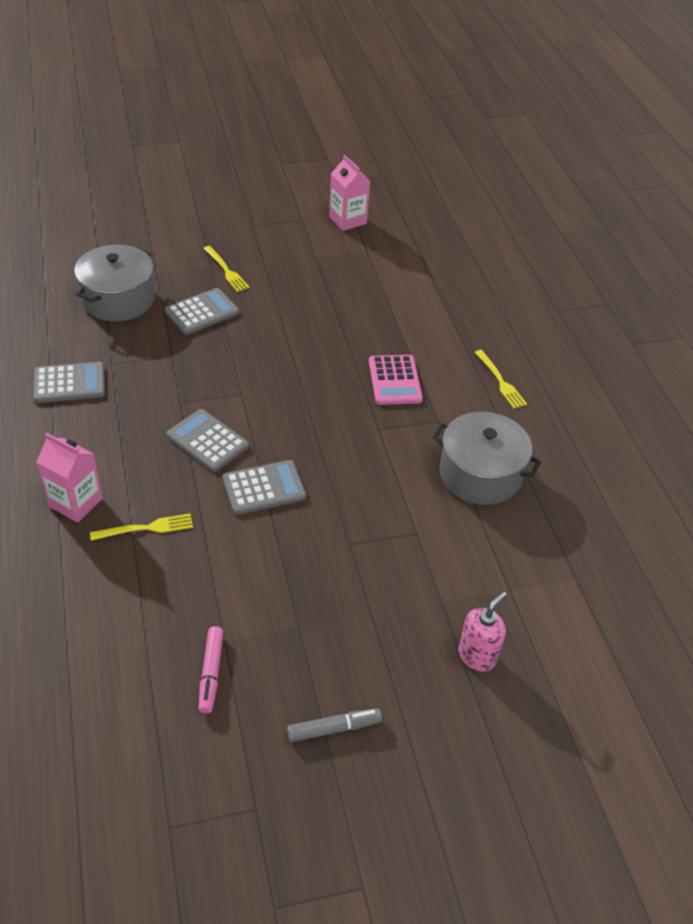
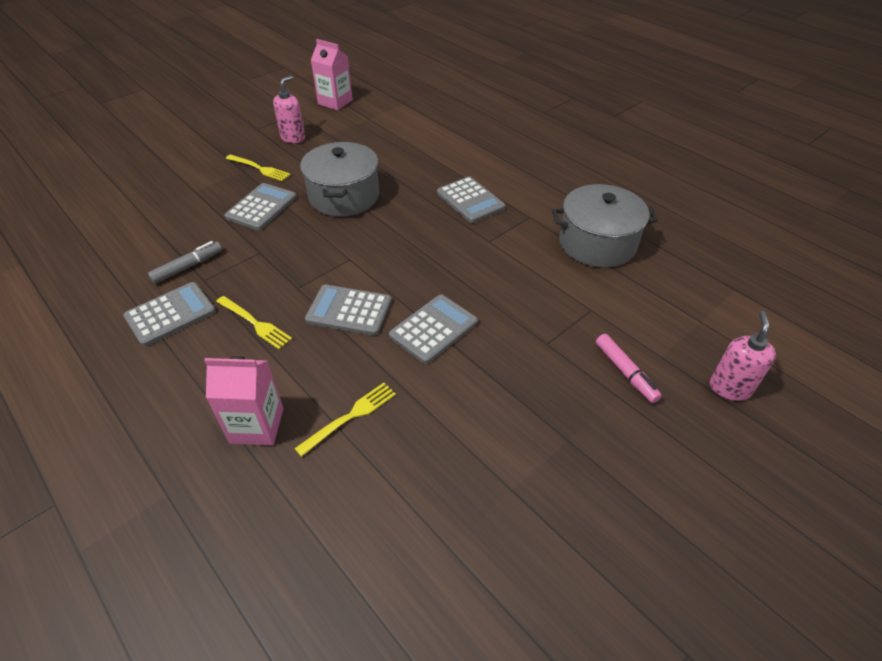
camera: 25 degrees left, 0 degrees up
(118, 299) = (172, 224): grey pot -> grey pot (344, 196)
(211, 673) = (526, 530): pink marker -> pink marker (625, 372)
(279, 248) = (293, 138): none -> pink soap dispenser
(333, 728) = (681, 521): grey marker -> grey marker (187, 267)
(395, 380) = (470, 200): pink calculator -> grey calculator
(501, 381) = (550, 172): yellow fork -> yellow fork (255, 323)

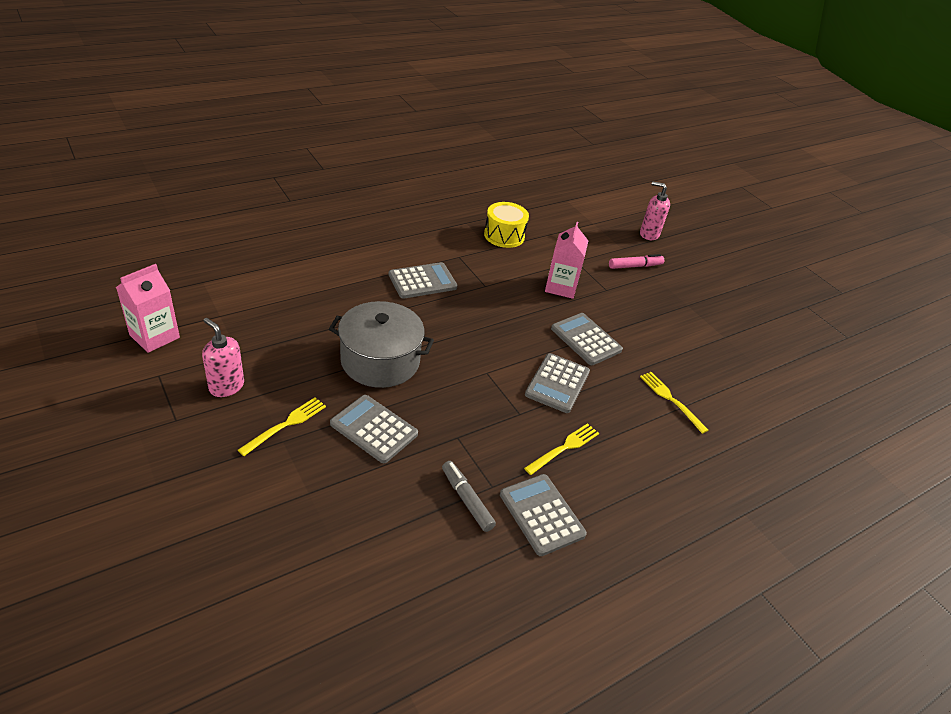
camera: 85 degrees left, 5 degrees down
(257, 425) = (680, 454): pink carton -> pink carton (561, 287)
(597, 243) = (504, 235): grey pot -> yellow drum

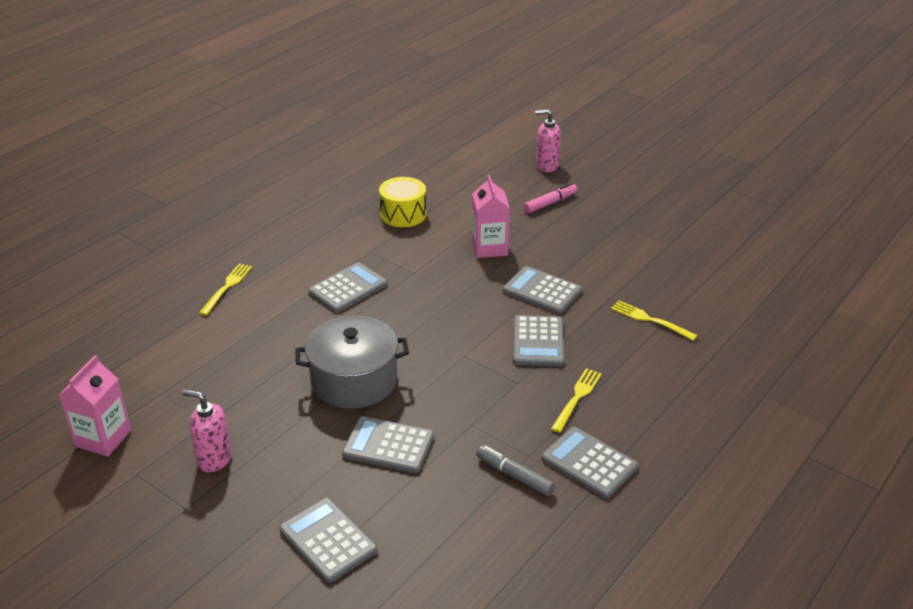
camera: 15 degrees left, 5 degrees down
(271, 495) = (328, 540): none -> grey calculator
(286, 424) = (299, 472): yellow fork -> yellow fork (227, 287)

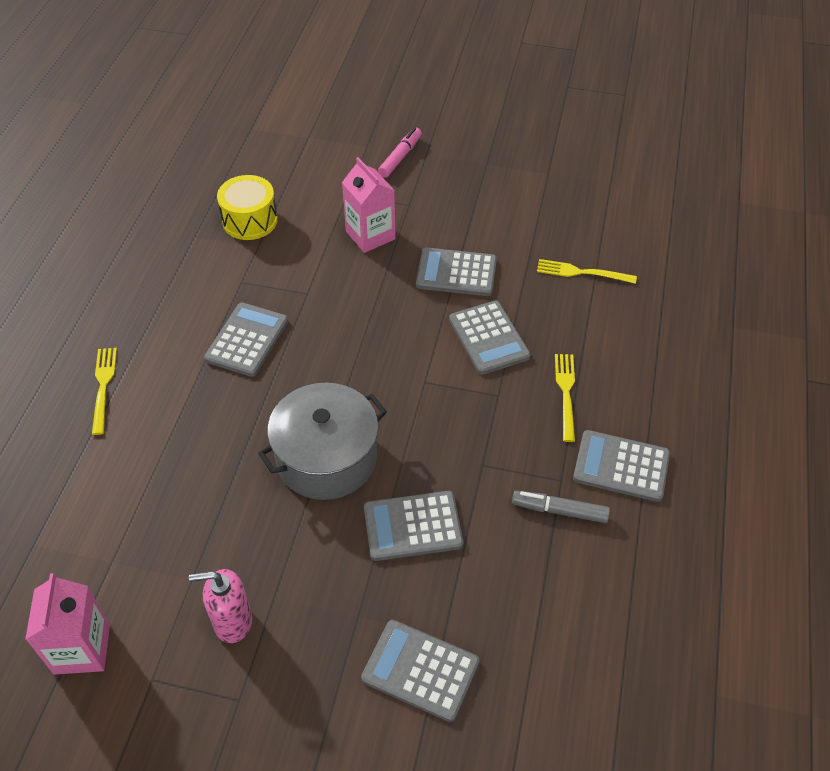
camera: 25 degrees left, 15 degrees up
(546, 166) = (369, 109): pink soap dispenser -> none

